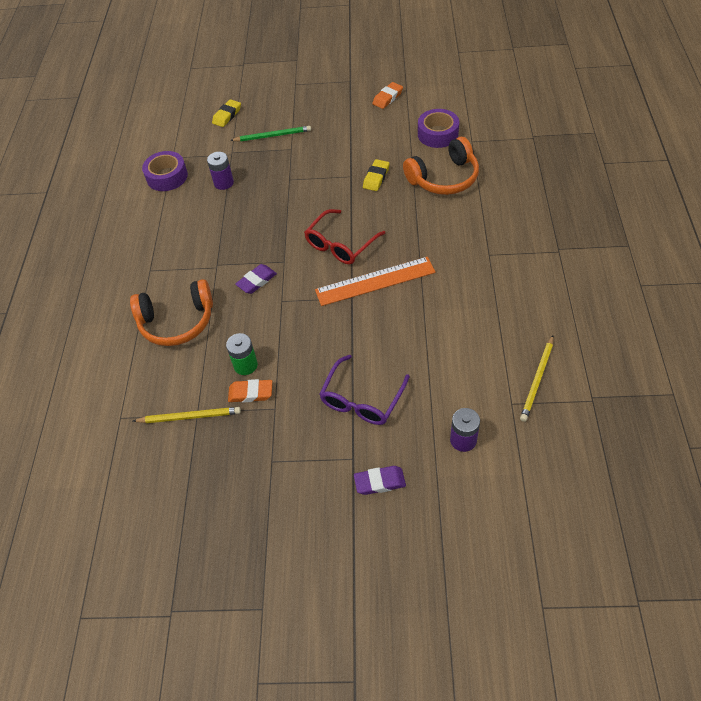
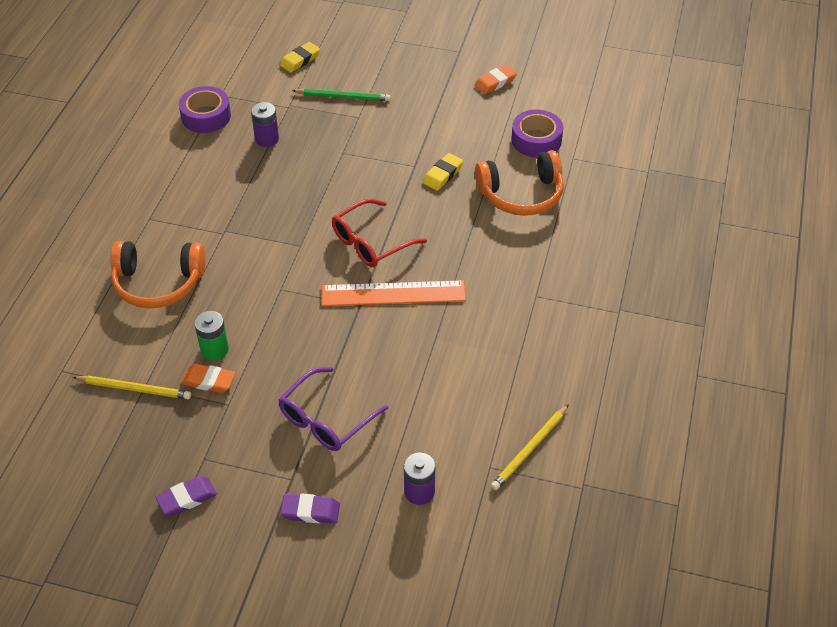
camera: 10 degrees right, 5 degrees down
(256, 281) = (261, 260): purple eraser -> purple eraser (187, 498)

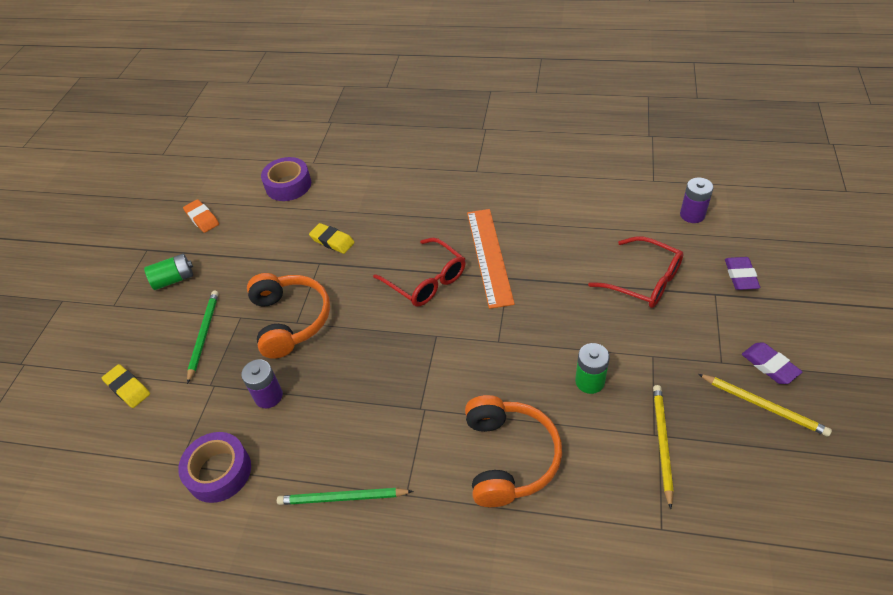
camera: 90 degrees left, 0 degrees up
(159, 183) = (342, 498): none -> green pencil
(209, 381) = (630, 378): orange eraser -> none
(326, 419) = (644, 281): purple glasses -> red glasses
(415, 72) = (174, 279): none -> green battery
(521, 195) = (359, 188): orange headphones -> orange headphones (291, 320)
(530, 449) = (629, 162): yellow pencil -> yellow pencil (763, 406)

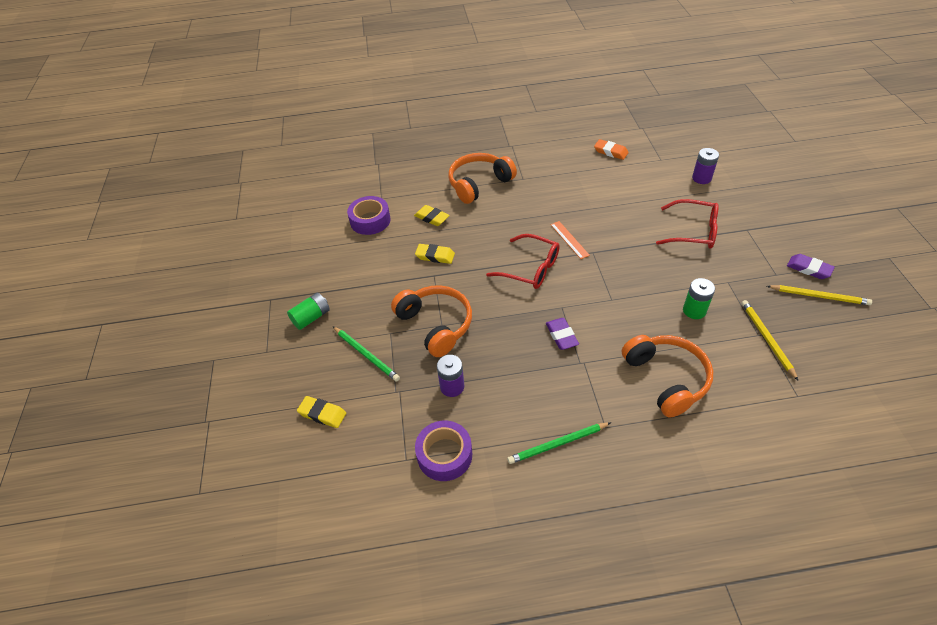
camera: 20 degrees left, 0 degrees up
(202, 218) = (307, 263): orange eraser -> orange eraser (610, 152)
(204, 335) = (366, 355): green pencil -> green pencil turned 150 degrees clockwise
(353, 196) = (432, 218): none -> yellow eraser
(424, 167) = (479, 184): none -> orange headphones
(489, 256) = (569, 239): orange ruler -> orange ruler, size x0.53
(741, 276) = (757, 213): purple eraser -> purple eraser (561, 336)

